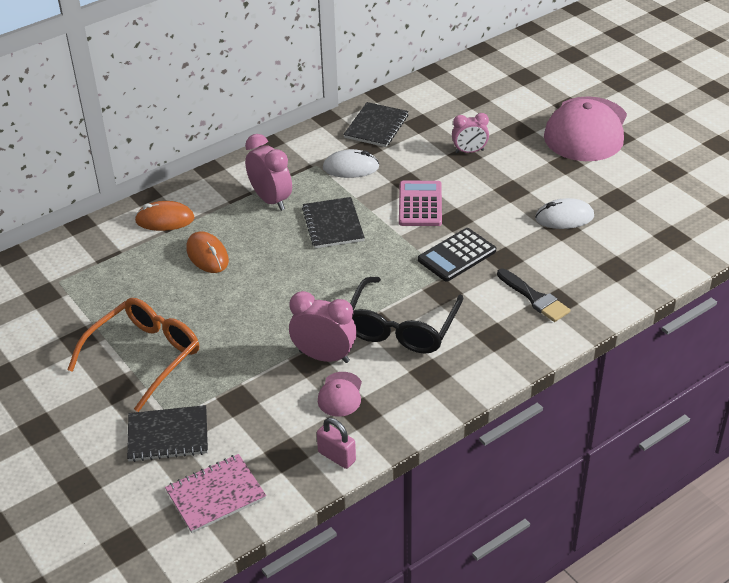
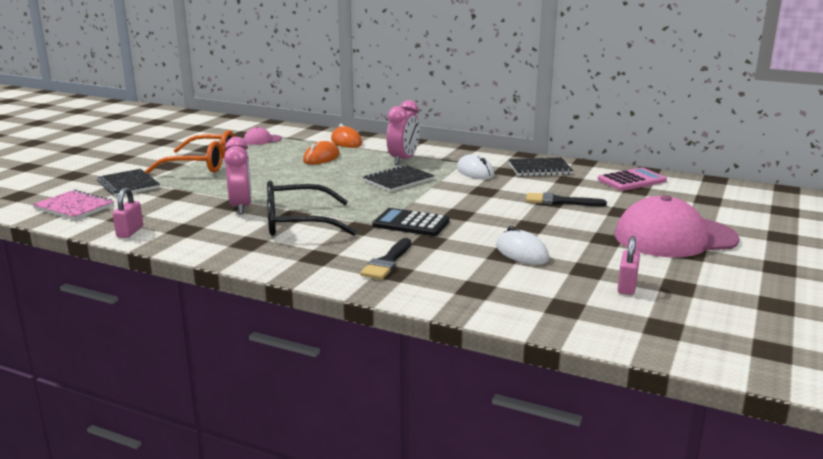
camera: 60 degrees right, 20 degrees down
(340, 394) = (201, 220): pink cap -> pink cap (262, 140)
(420, 204) = (461, 199): pink calculator -> pink calculator (631, 180)
(469, 151) = (559, 201): pink clock -> black brush
(656, 193) = (627, 286): none -> pink padlock

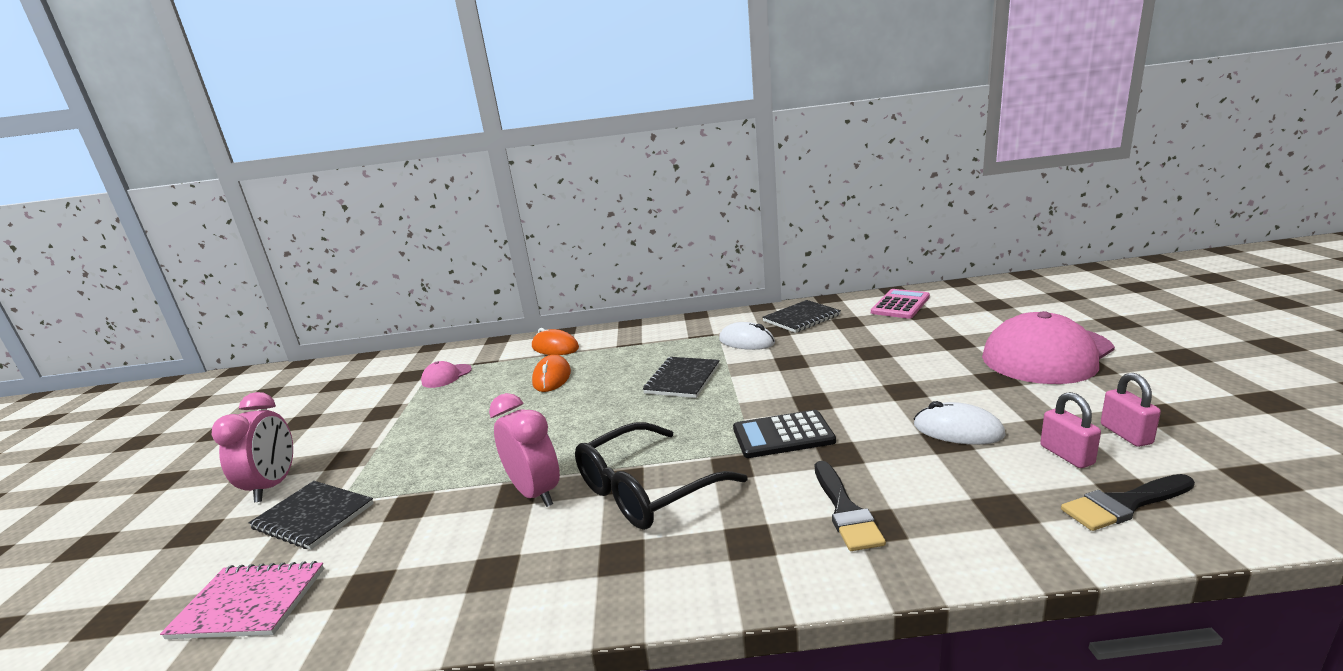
camera: 25 degrees left, 0 degrees up
(130, 232) = (403, 618): pink padlock -> pink padlock (1066, 455)
(203, 164) = (402, 439): orange glasses -> none
(403, 160) = (651, 351): pink clock -> pink clock (274, 485)
(559, 201) = (881, 349): black brush -> black brush (1124, 504)

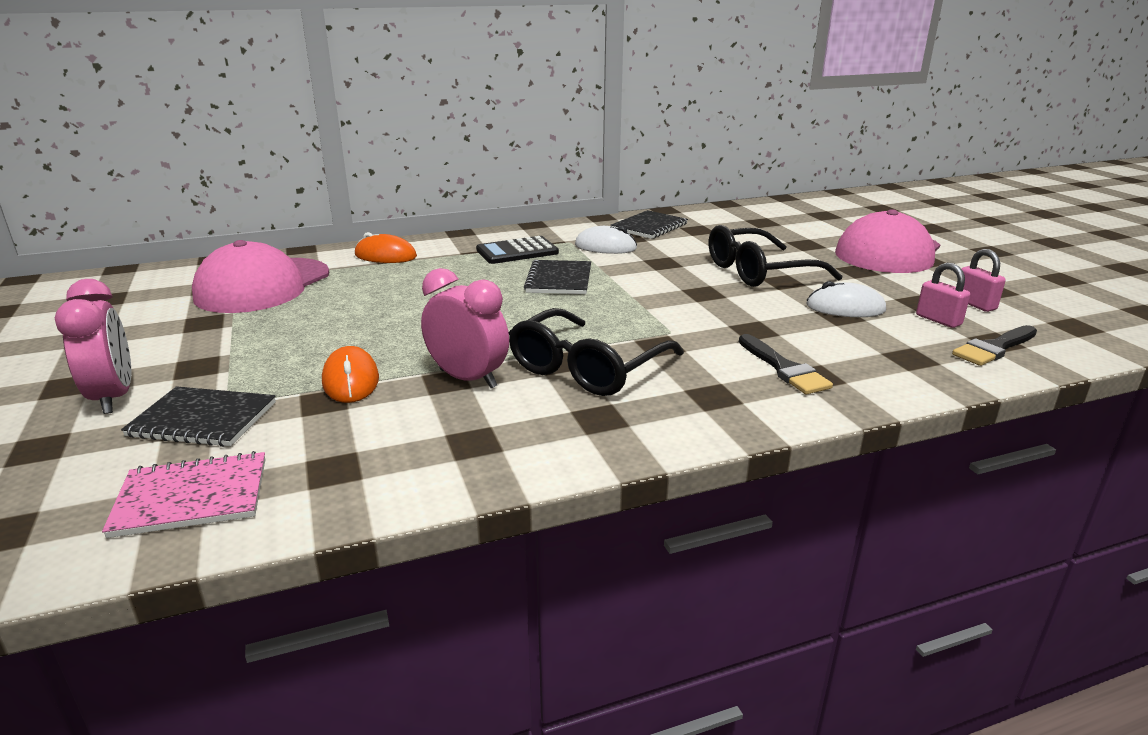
camera: 20 degrees left, 5 degrees up
(446, 376) = (263, 286): pink cap -> pink cap, size x2.28
(552, 377) = (404, 283): orange mouse -> orange mouse (351, 380)
(783, 435) = (693, 319): black calculator -> black calculator (517, 251)
(883, 376) = (758, 272): none -> black glasses
(900, 305) = (739, 215): pink calculator -> none

